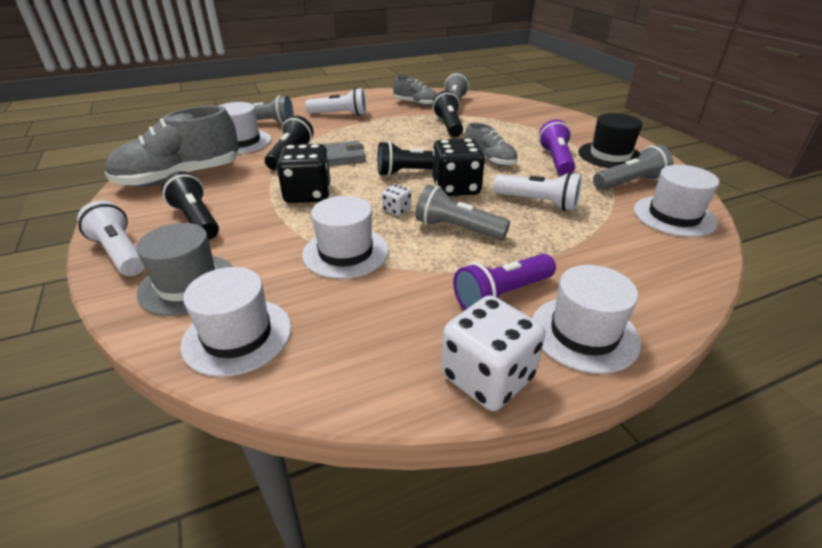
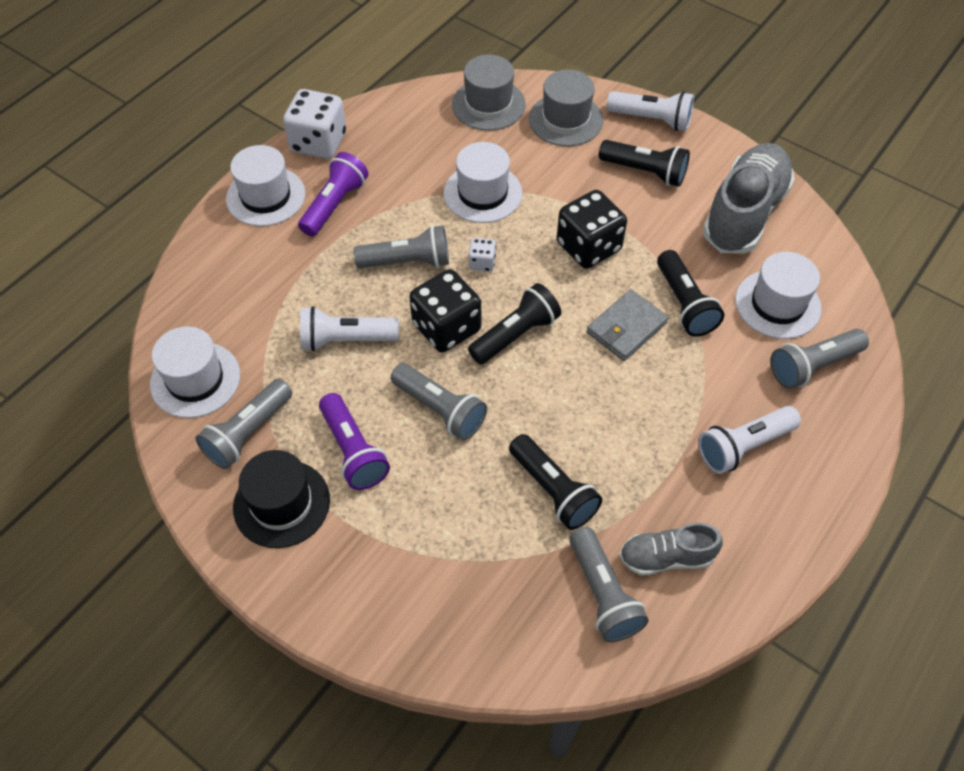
camera: 150 degrees right, 20 degrees up
(237, 336) = (488, 104): white hat -> grey hat
(489, 160) = (440, 409): grey shoe -> grey flashlight

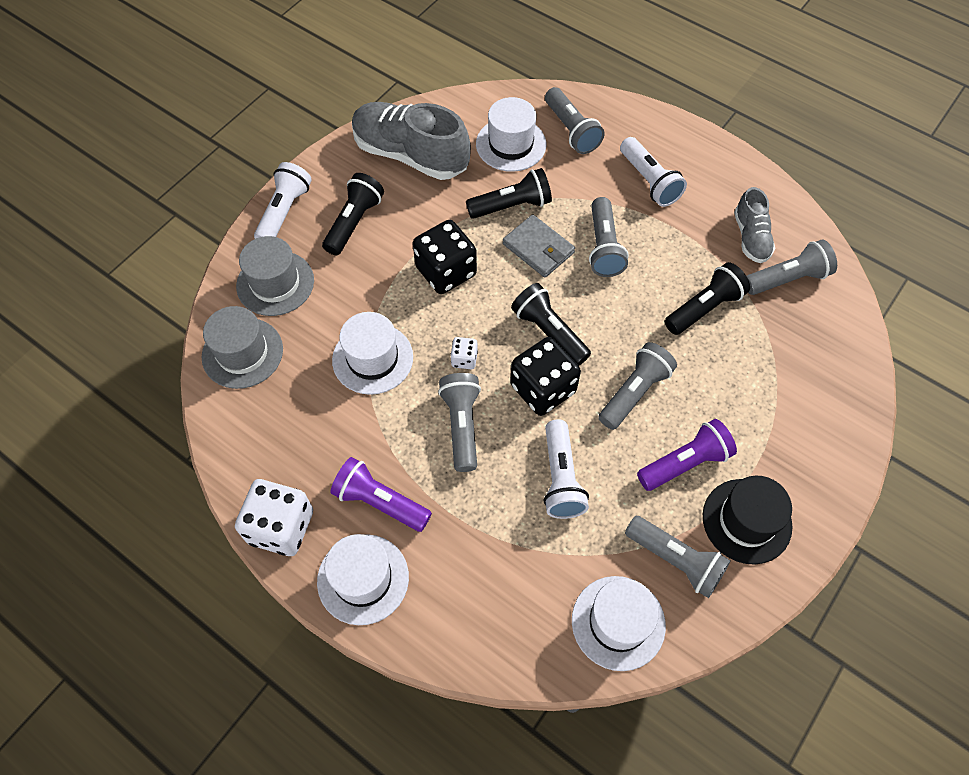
camera: 90 degrees left, 5 degrees up
(634, 391) = (603, 247): none -> grey flashlight

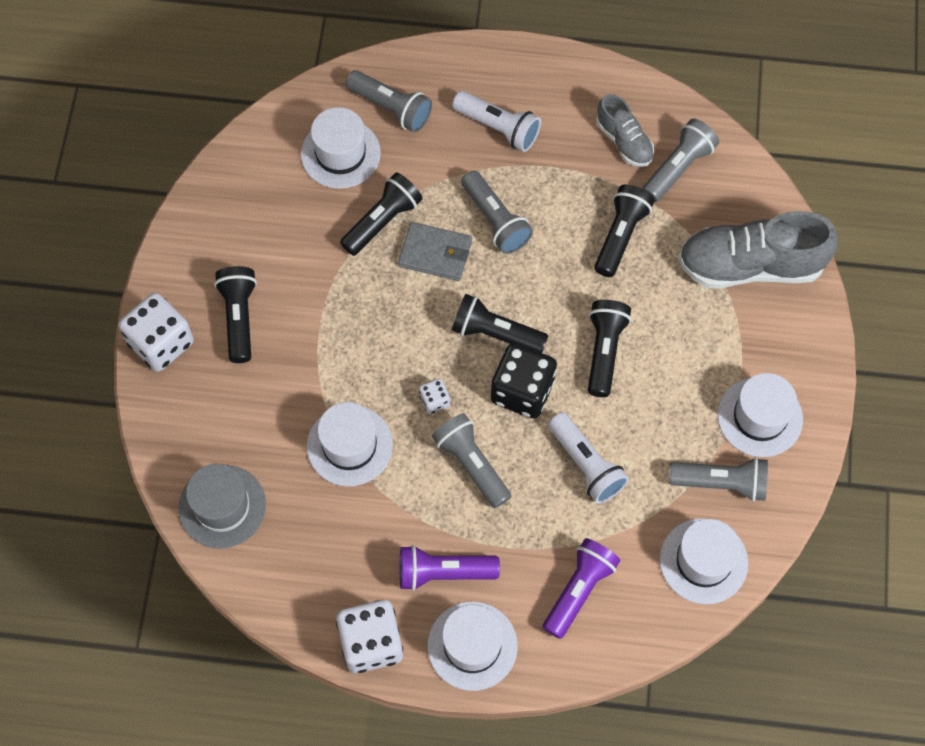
camera: 30 degrees left, 5 degrees up
(275, 283) = (205, 421): grey hat -> none
(284, 212) = (161, 343): white flashlight -> white dice
(410, 155) = (247, 215): grey shoe -> grey shoe (750, 265)
(446, 271) = (362, 323): black dice -> none
(634, 392) = (604, 351): grey flashlight -> black flashlight
(685, 463) = (682, 393): purple flashlight -> purple flashlight (579, 590)
(746, 521) = (760, 417): black hat -> white hat

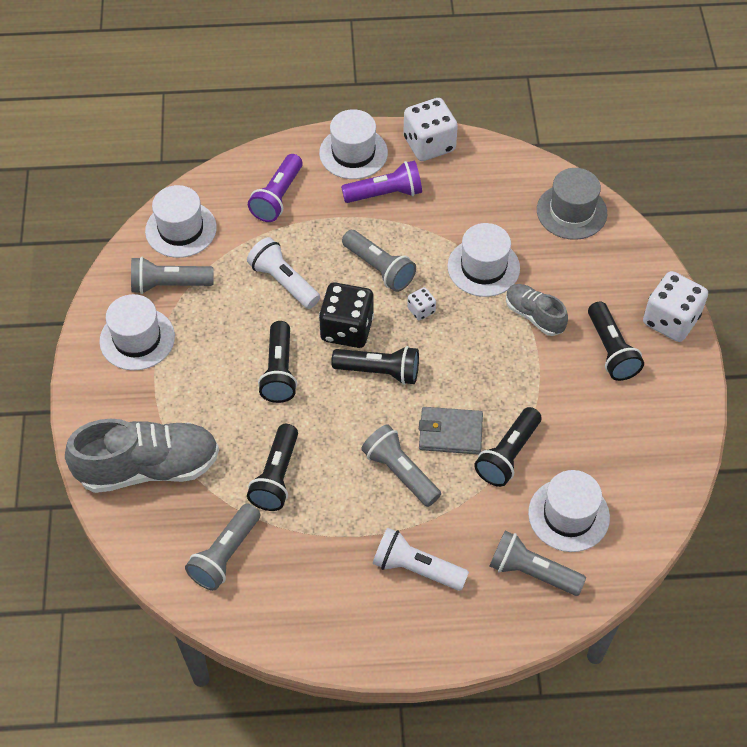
camera: 170 degrees right, 10 degrees down
(624, 141) = (284, 575): grey shoe -> grey shoe (534, 315)

